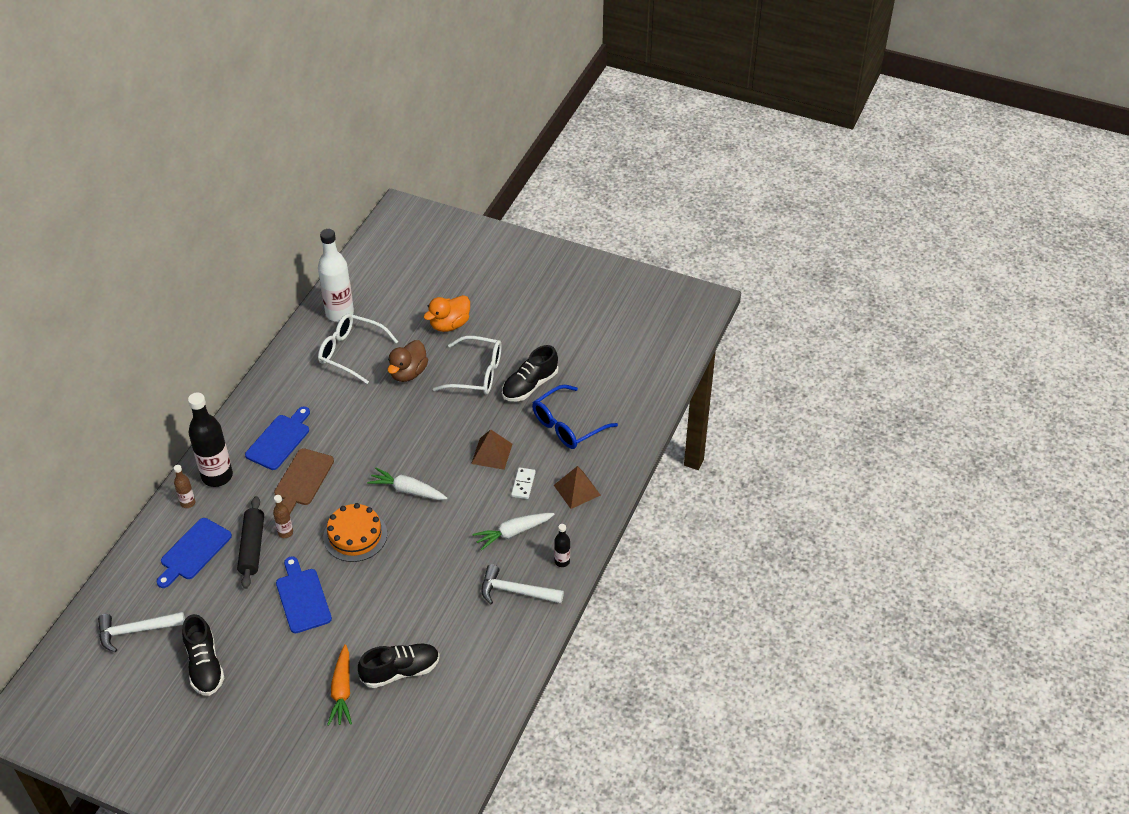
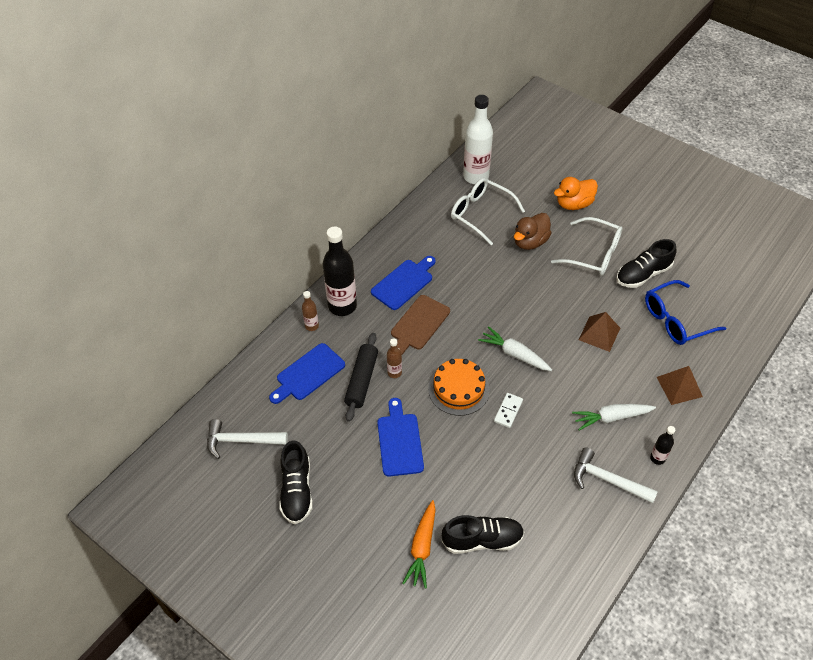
camera: 15 degrees right, 5 degrees up
(523, 484) = (626, 370): white domino -> white domino (508, 411)

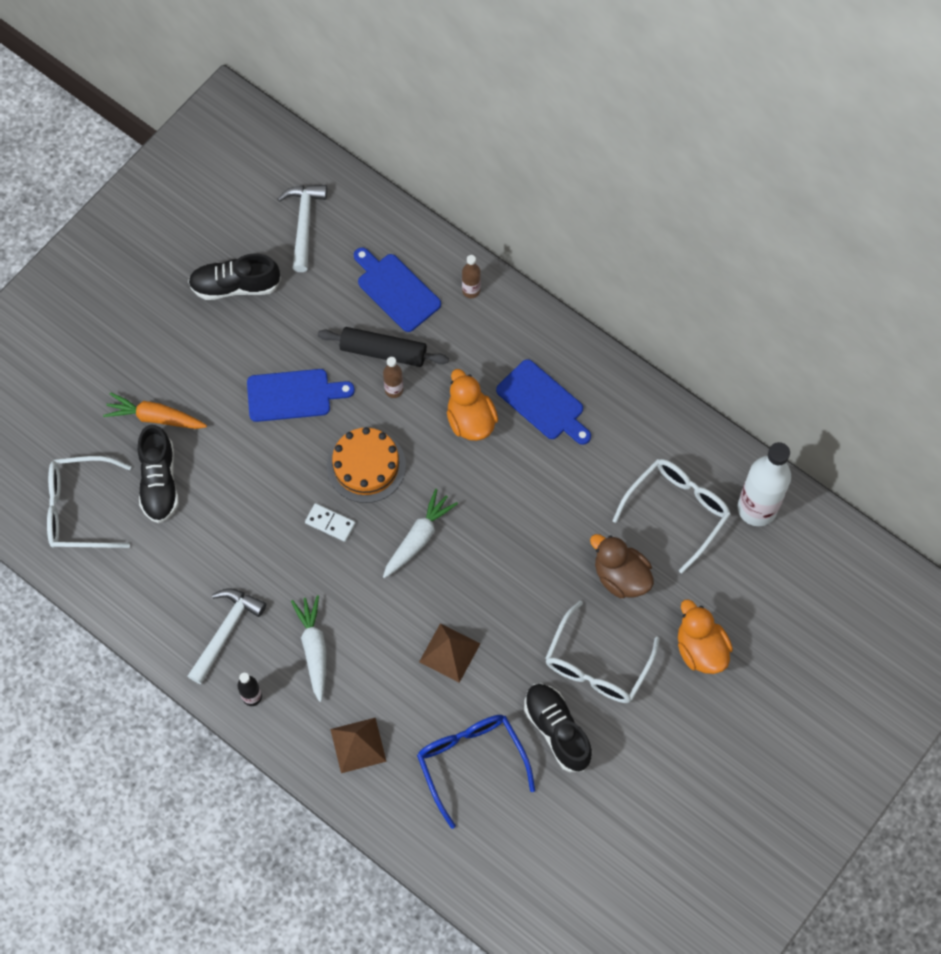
camera: 90 degrees right, 15 degrees up
(342, 306) = (503, 326): black bottle -> none
(418, 324) = (470, 420): brown cutting board -> orange duck
(513, 606) = (79, 509): none -> white glasses

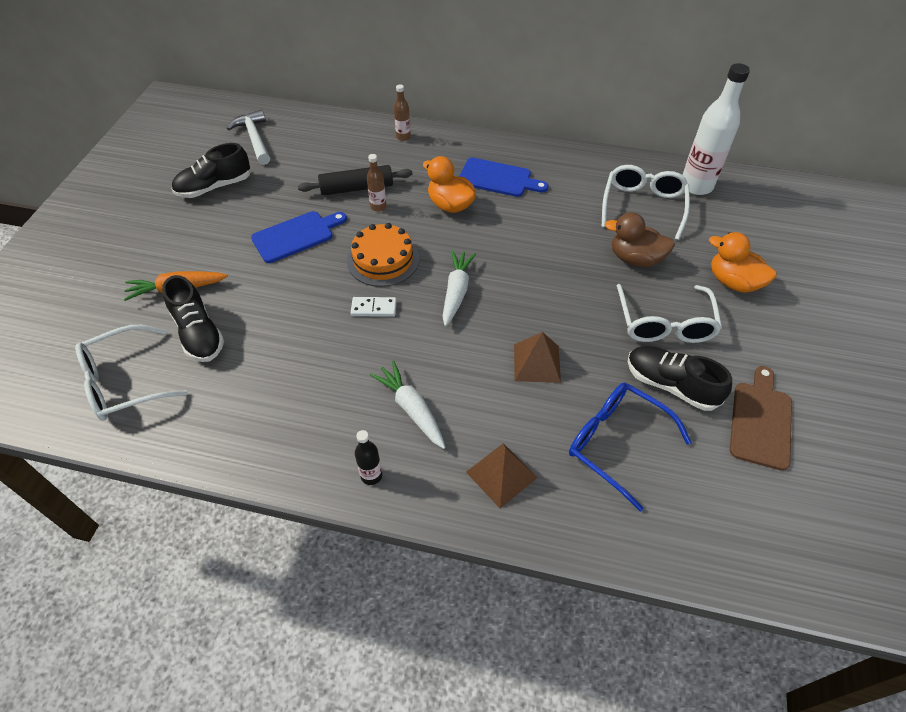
camera: 25 degrees left, 15 degrees down
(226, 631) = (316, 428): white hammer -> none
(396, 290) = (346, 152): blue cutting board -> none
(612, 801) = (760, 421): none -> brown cutting board

